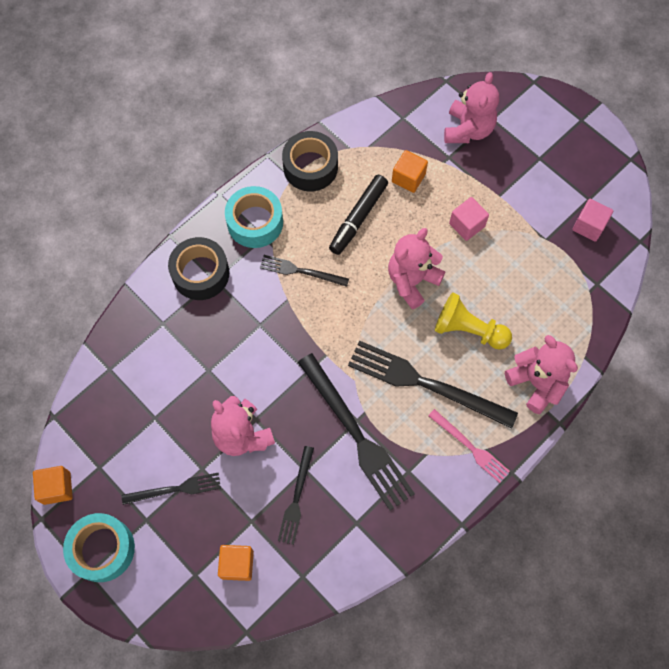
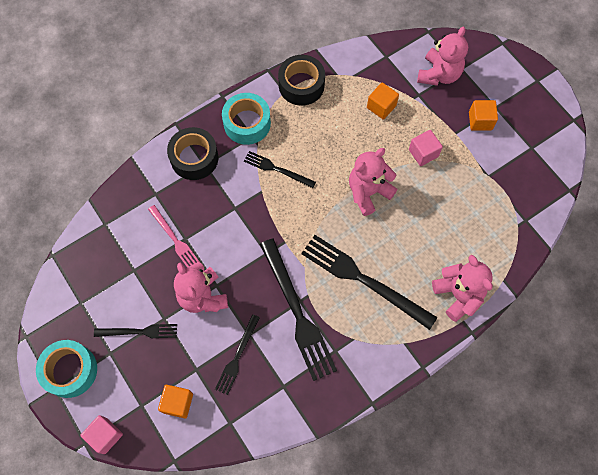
camera: 10 degrees right, 0 degrees up
(57, 488) = (43, 314): orange cube -> orange cube (480, 121)
(358, 218) = (333, 133): black marker -> none
(468, 330) = (408, 241): yellow pawn -> none
(470, 447) = (391, 339): pink fork -> pink fork (174, 239)
(589, 226) = (527, 170): pink cube -> pink cube (105, 435)

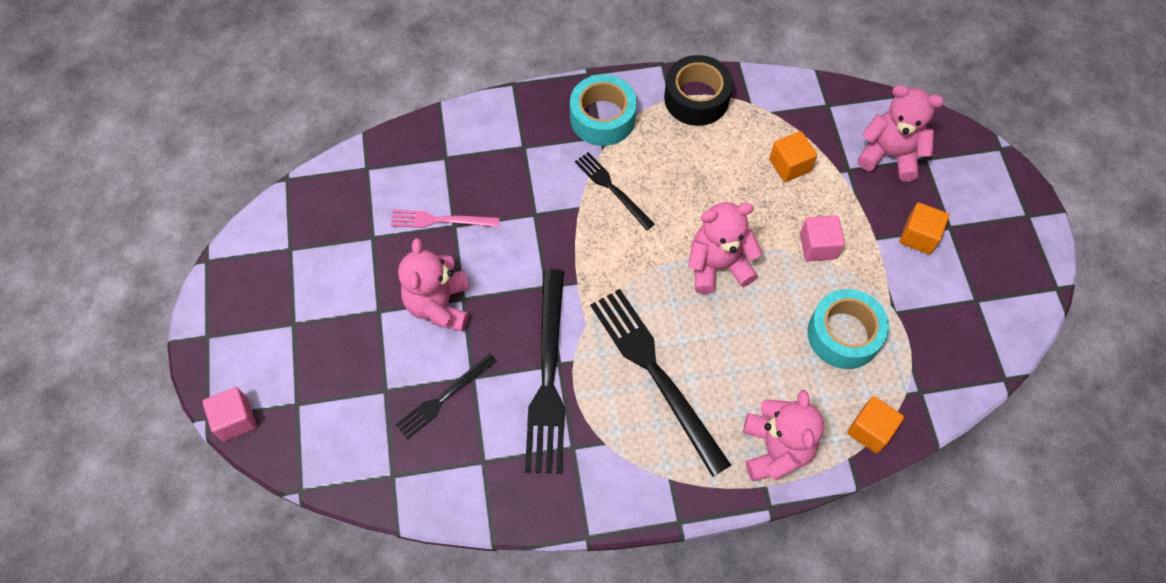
camera: 25 degrees right, 5 degrees down
(70, 370) = (236, 323): turquoise tape -> turquoise tape (843, 334)
(139, 331) = (340, 313): black fork -> none
(174, 239) = (440, 220): pink fork -> pink fork turned 105 degrees clockwise
(178, 403) = (341, 421): orange cube -> orange cube (870, 430)
(194, 158) = (515, 134): black tape -> none
(439, 74) = (889, 155): pink teddy bear -> pink teddy bear turned 120 degrees counterclockwise

